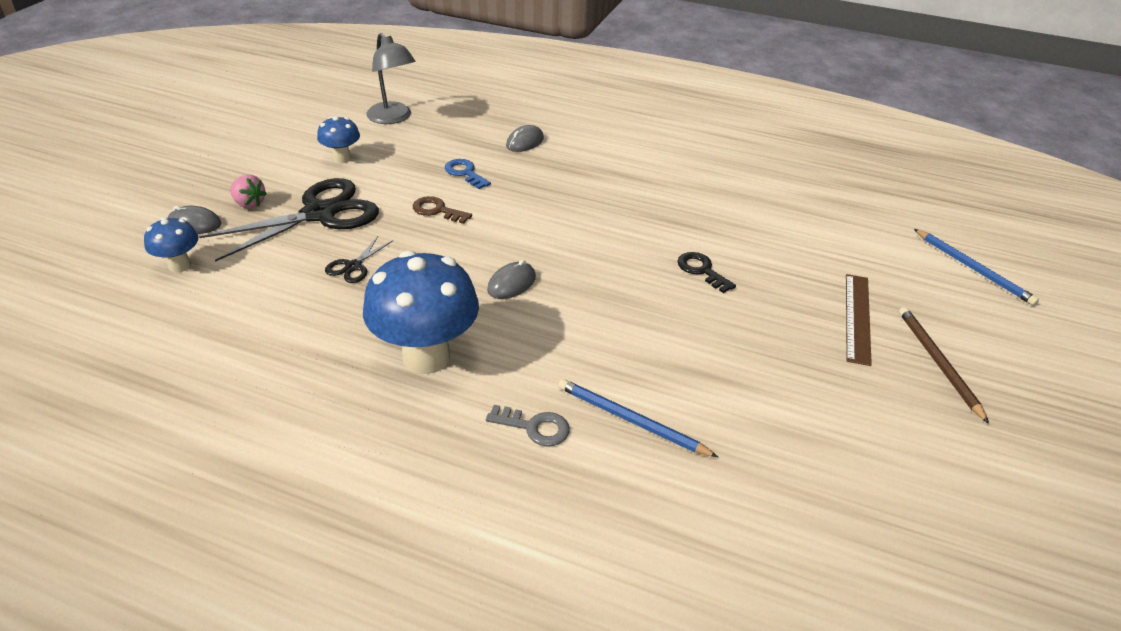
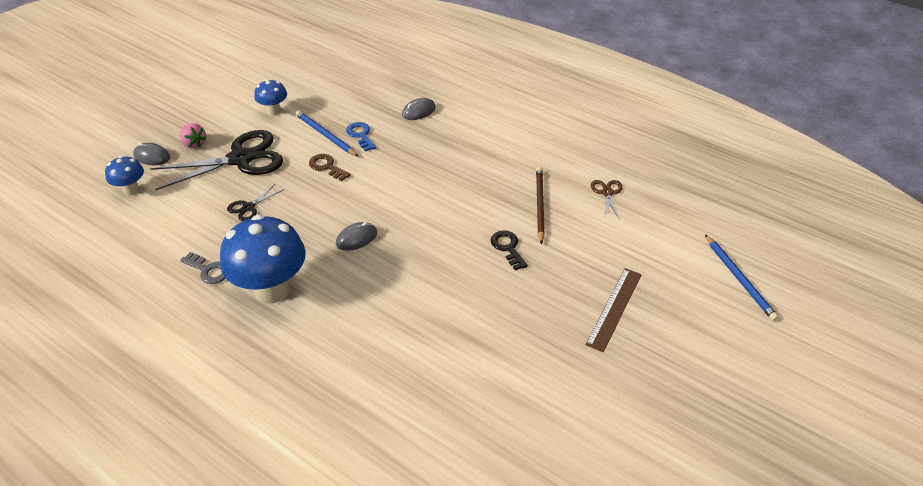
camera: 15 degrees right, 5 degrees up
(393, 118) = (325, 78): grey lamp -> none
(535, 427) = (325, 358): grey key -> grey key (208, 270)
(631, 420) = (396, 365): blue pencil -> blue pencil (325, 135)
(784, 201) = (607, 193): none -> brown scissors
(938, 363) = (660, 359): brown pencil -> brown pencil (539, 205)

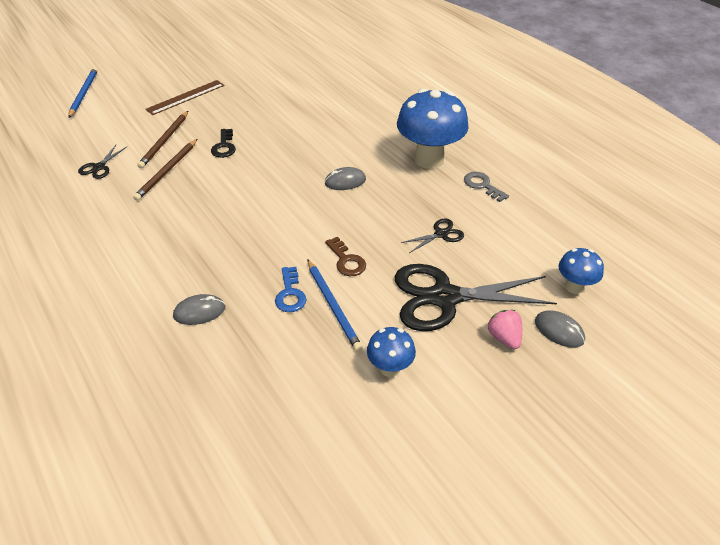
camera: 160 degrees left, 0 degrees up
(576, 238) = (164, 141): none -> brown pencil
(607, 193) = (99, 167): brown scissors -> black scissors

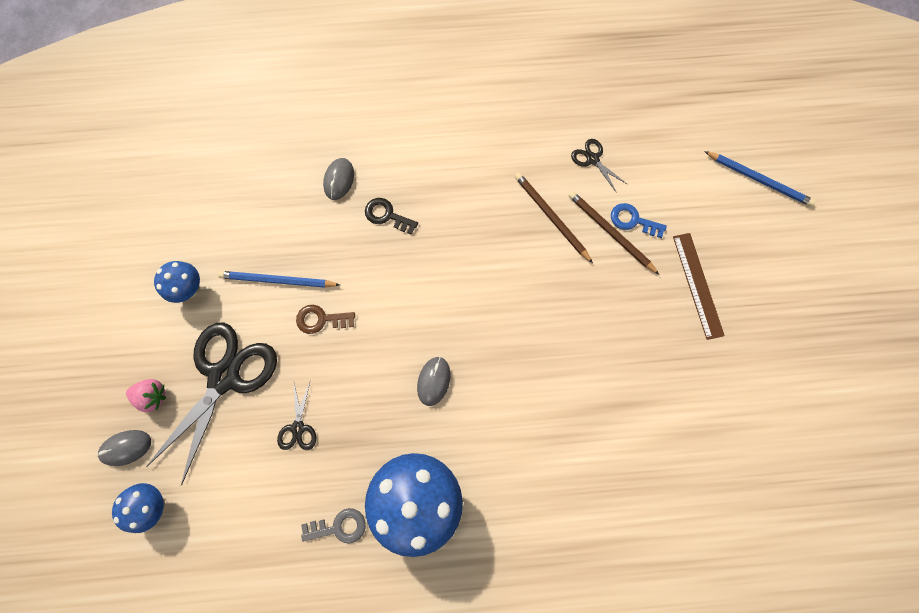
camera: 120 degrees right, 30 degrees up
(224, 146) = (567, 287): black key -> black key (387, 215)
(290, 294) = (313, 254): blue key -> blue key (632, 220)

